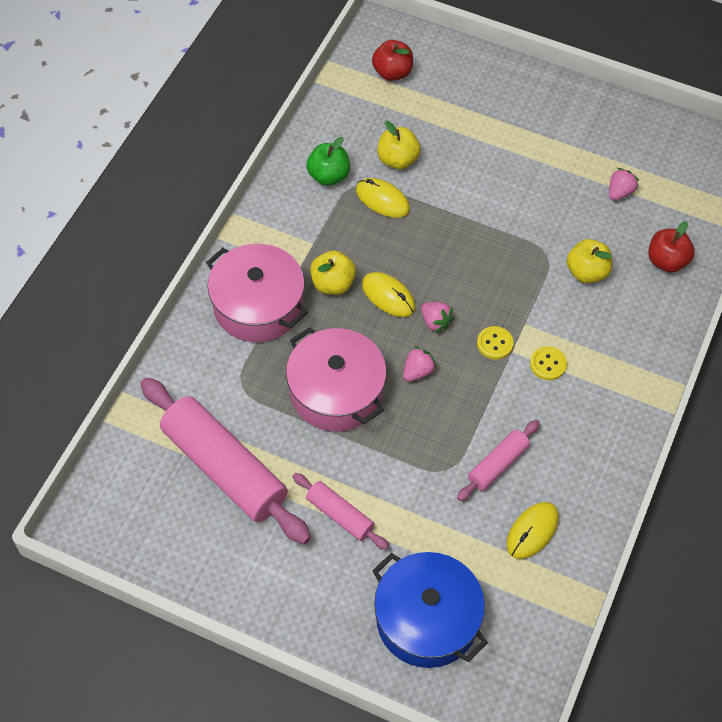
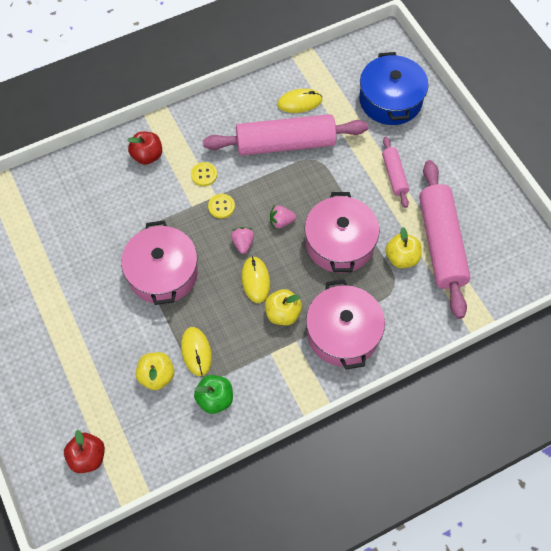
camera: 140 degrees left, 5 degrees up
(484, 242) = (163, 273): none -> pink pot
(497, 465) = (285, 143): pink rolling pin -> pink rolling pin, size x2.02
(586, 272) = (123, 210): yellow apple -> yellow apple (401, 258)
(620, 192) = (45, 245): pink strawberry -> none
(666, 261) = (71, 183): red apple -> red apple (147, 156)

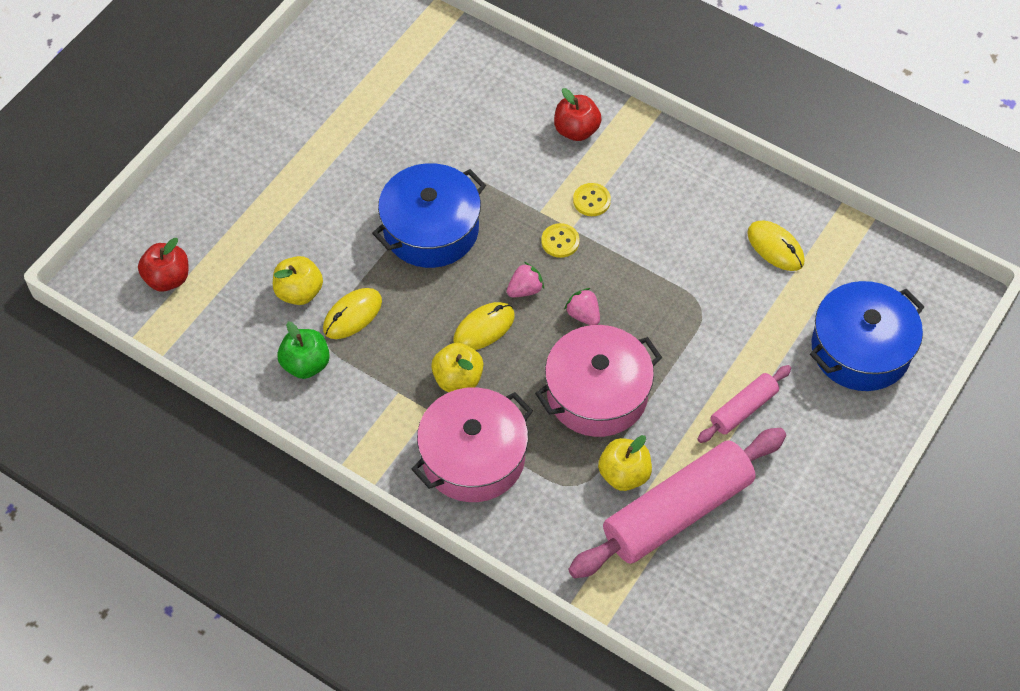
camera: 60 degrees right, 5 degrees down
(163, 273) = (431, 229): pink pot -> blue pot
(285, 143) = (700, 263): pink rolling pin -> none

